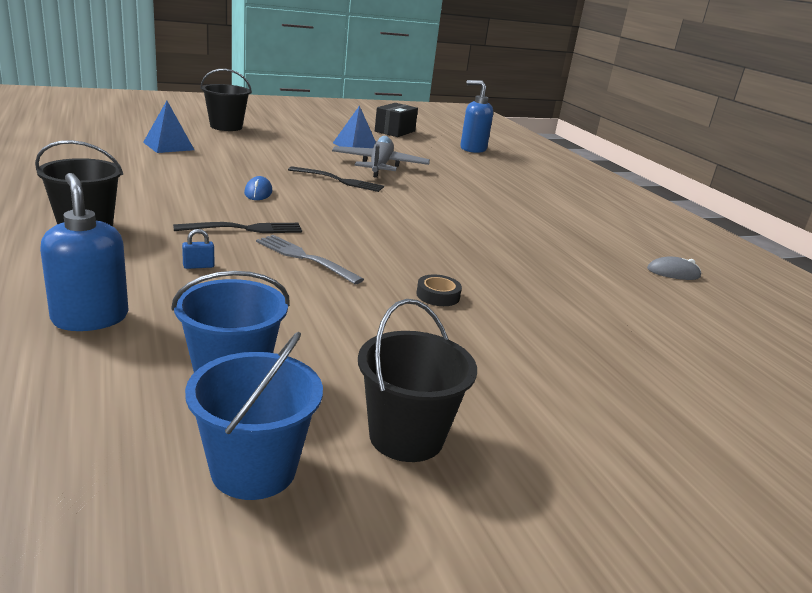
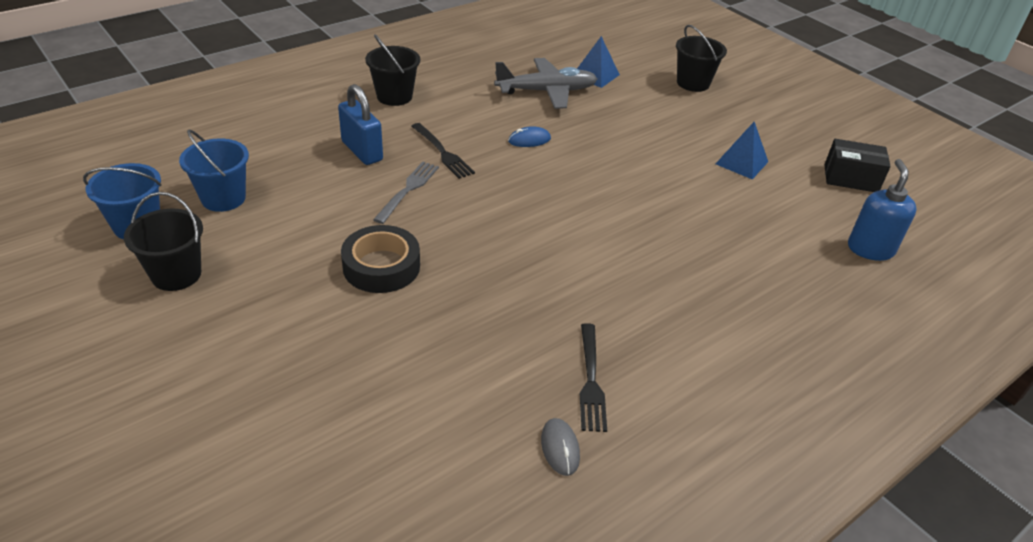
camera: 75 degrees right, 15 degrees up
(90, 318) = (270, 137): blue soap dispenser -> none
(198, 266) = (362, 151): blue padlock -> blue padlock, size x2.49
(339, 180) = (610, 173): black fork -> black fork (591, 380)
(379, 166) = (690, 189): grey plane -> grey plane (546, 91)
(438, 295) = (381, 266): black tape -> black tape, size x2.02

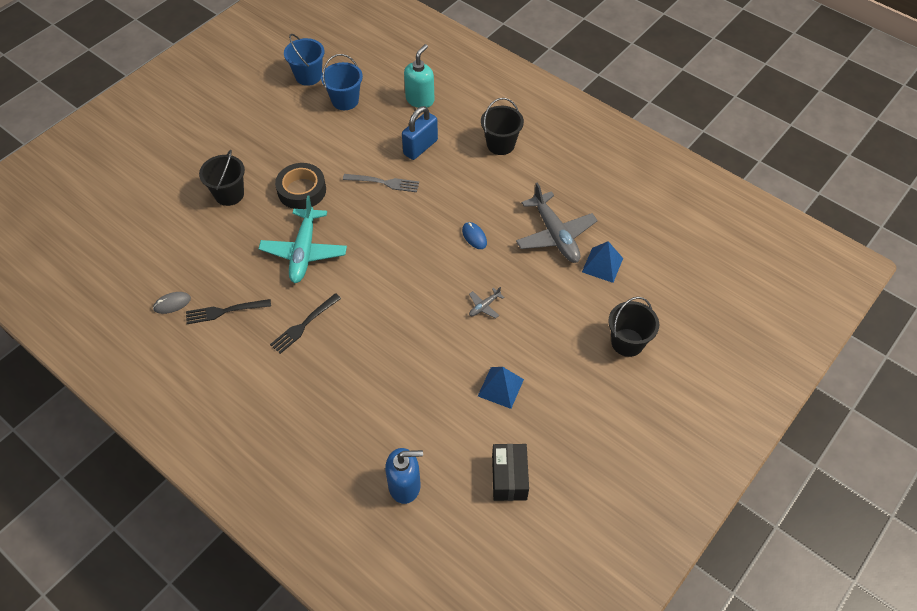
camera: 80 degrees right, 15 degrees up
(176, 274) = (272, 107): black bucket -> black bucket (229, 194)
(274, 136) = (420, 100): none -> turquoise soap dispenser
(442, 152) = (436, 190): black fork -> black fork (304, 325)
(502, 280) = (304, 251): none -> turquoise plane
(632, 152) = (484, 306): none -> grey plane

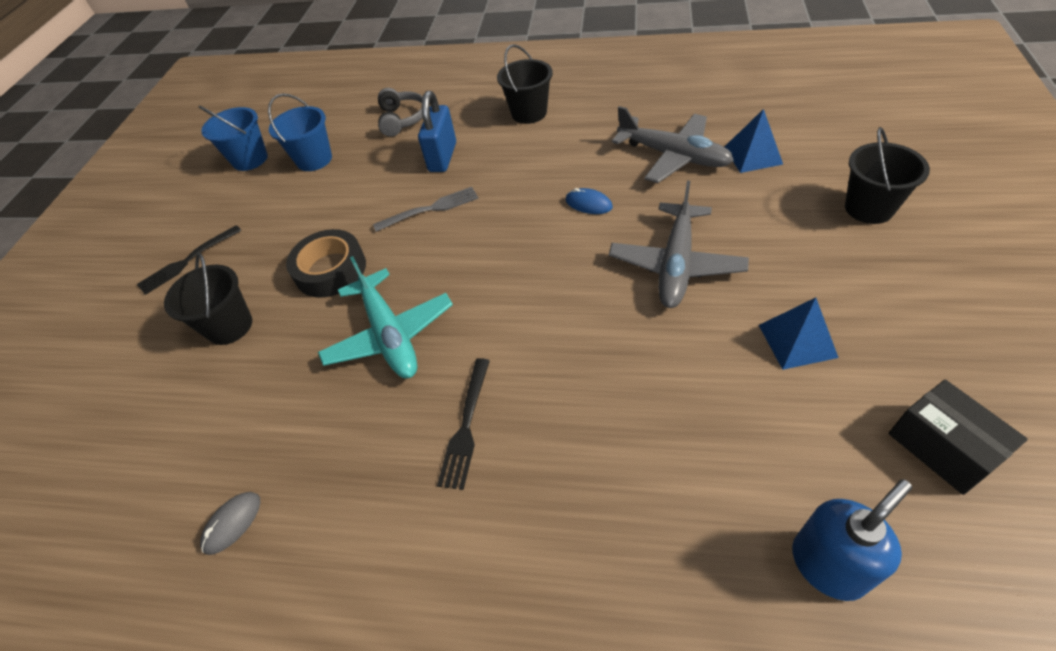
camera: 25 degrees left, 5 degrees down
(225, 311) = (329, 481): black fork -> black fork (187, 261)
(420, 100) = (402, 119): turquoise soap dispenser -> grey headphones
(484, 306) = (676, 264): grey plane -> grey plane, size x2.32

